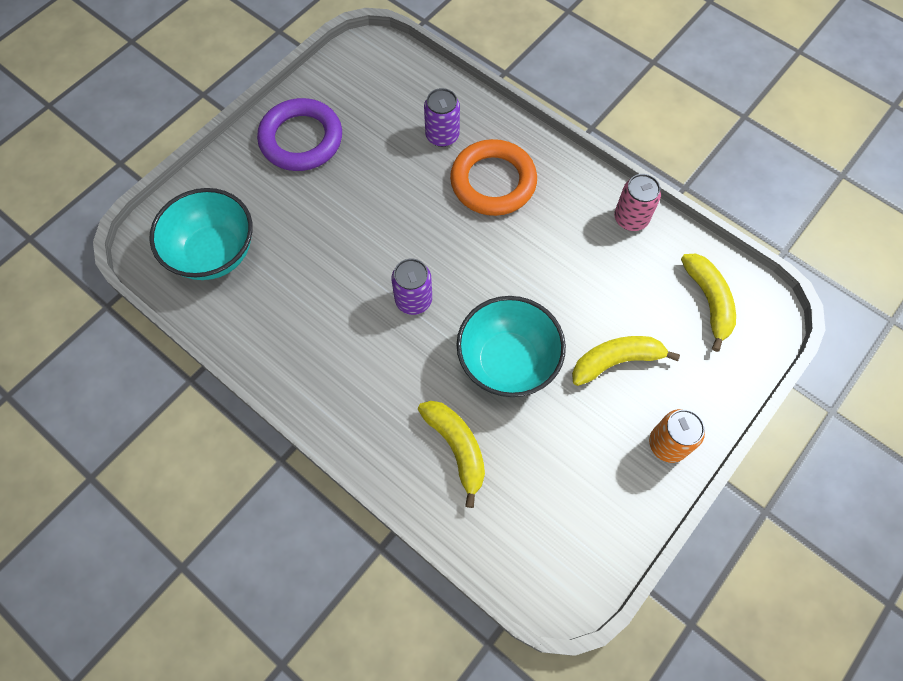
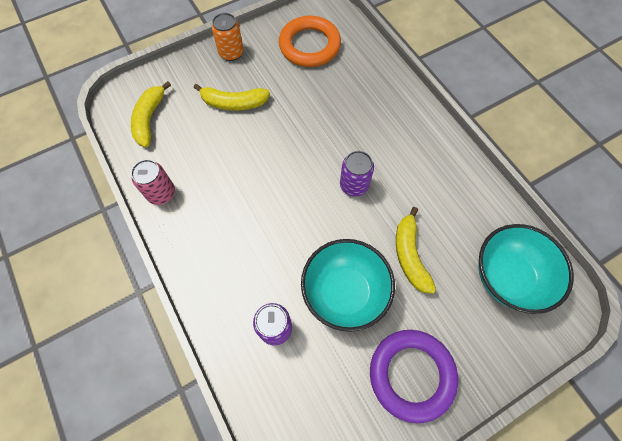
camera: 160 degrees left, 0 degrees up
(457, 447) = (357, 87): yellow banana -> yellow banana (410, 255)
(493, 182) = (251, 263): orange ring -> orange ring (309, 45)
(507, 362) = (304, 124): turquoise bowl -> turquoise bowl (344, 292)

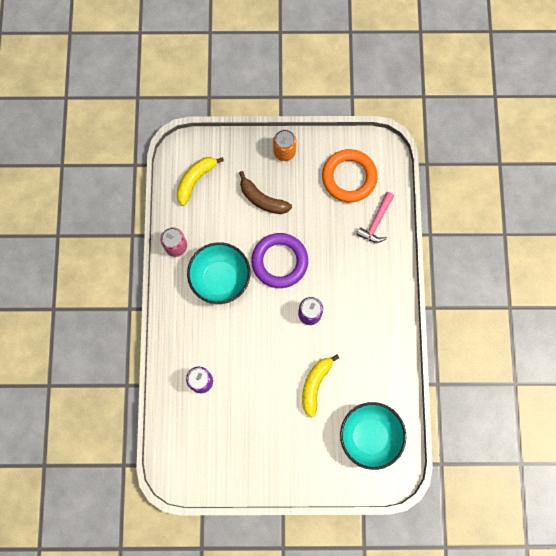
camera: 30 degrees right, 10 degrees up
(234, 103) = (262, 199): yellow banana -> brown banana
(344, 292) = (257, 384): turquoise bowl -> turquoise bowl (220, 279)
(362, 69) = (376, 222): none -> pink hammer
(411, 375) = (266, 456): purple ring -> purple ring (279, 261)

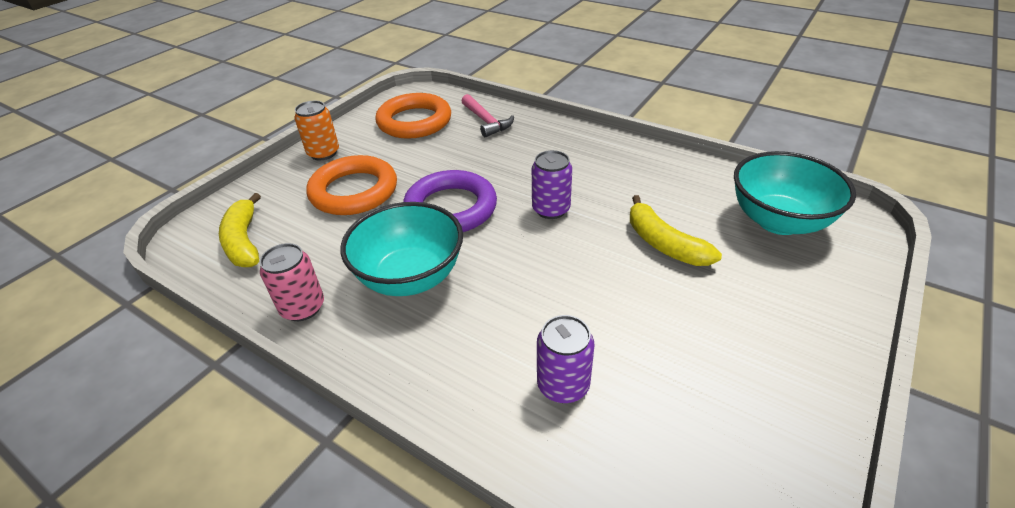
camera: 55 degrees left, 35 degrees down
(262, 199) = (354, 191): brown banana -> orange ring

